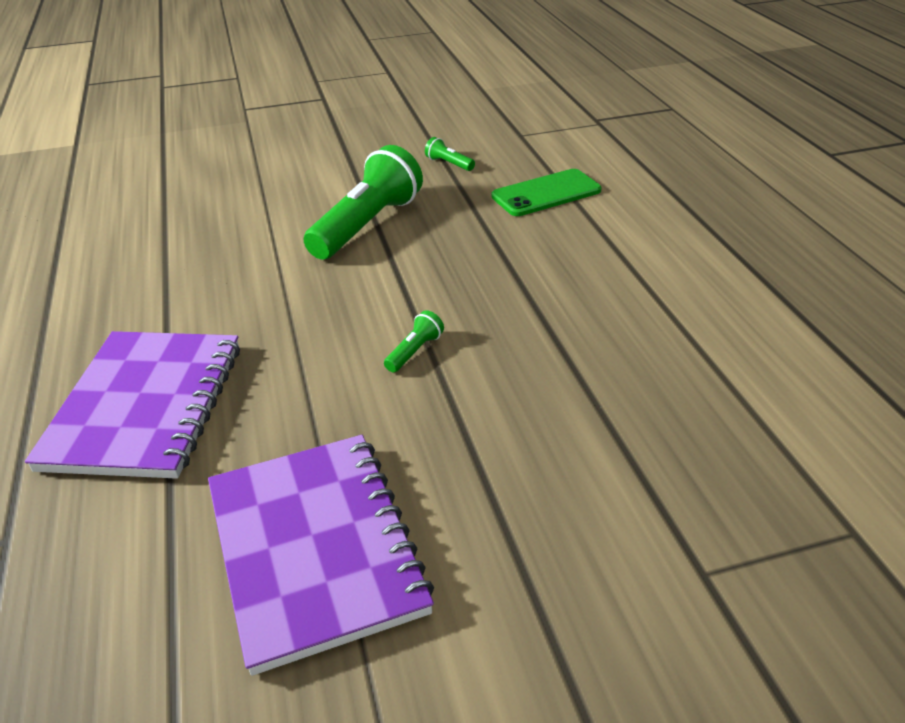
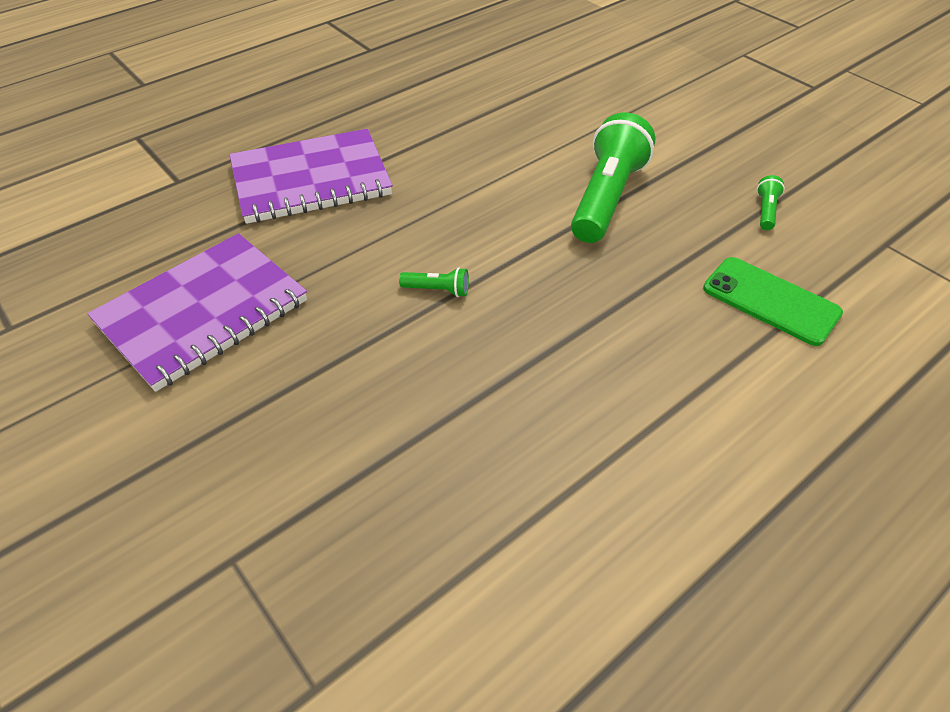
camera: 65 degrees right, 10 degrees up
(367, 225) = (606, 197): green flashlight -> green flashlight turned 75 degrees counterclockwise

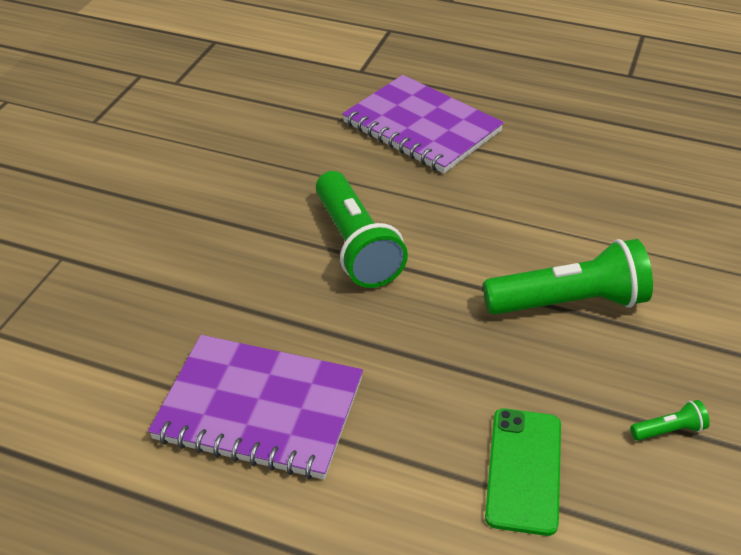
camera: 60 degrees right, 5 degrees down
(203, 313) = (244, 147): purple notebook -> purple notebook (259, 409)
(437, 290) = (356, 246): green flashlight -> green flashlight, size x2.43

